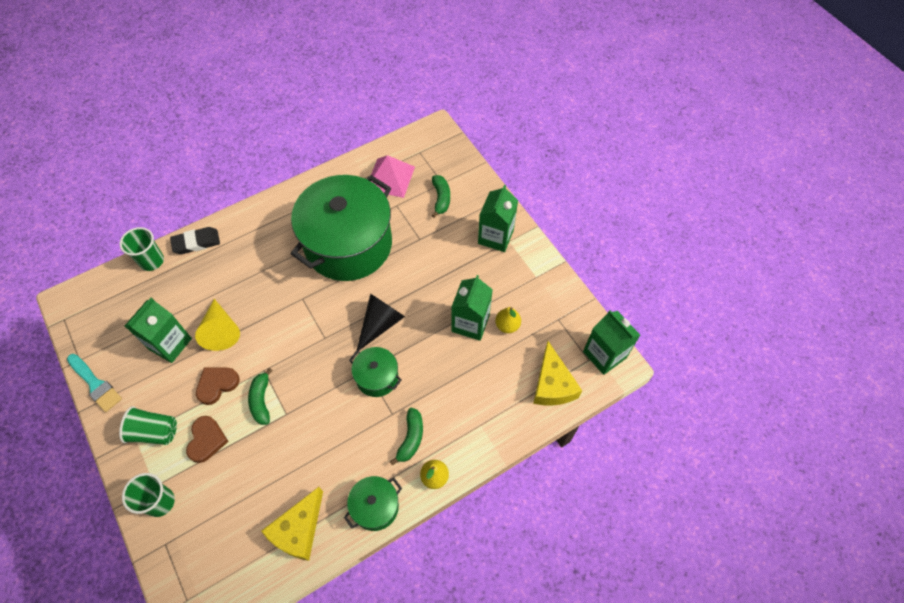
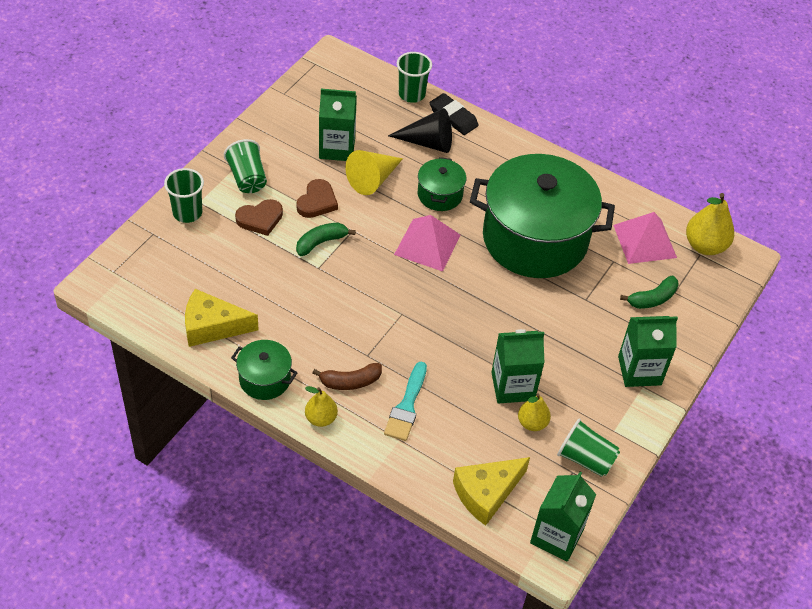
camera: 60 degrees right, 10 degrees down
(95, 384) = (268, 116): turquoise brush -> turquoise brush (407, 406)
(217, 385) = (317, 202): brown heart -> brown heart turned 90 degrees clockwise
(311, 320) = (427, 244): none -> pink pyramid
(377, 377) = (399, 326): green pot -> green pot (440, 195)
(380, 324) = (460, 305): black cone -> black cone (428, 142)
(410, 438) = (350, 381): green banana -> brown banana
(414, 145) = (705, 246): none -> yellow pear
(551, 306) = (585, 459): none -> green cup

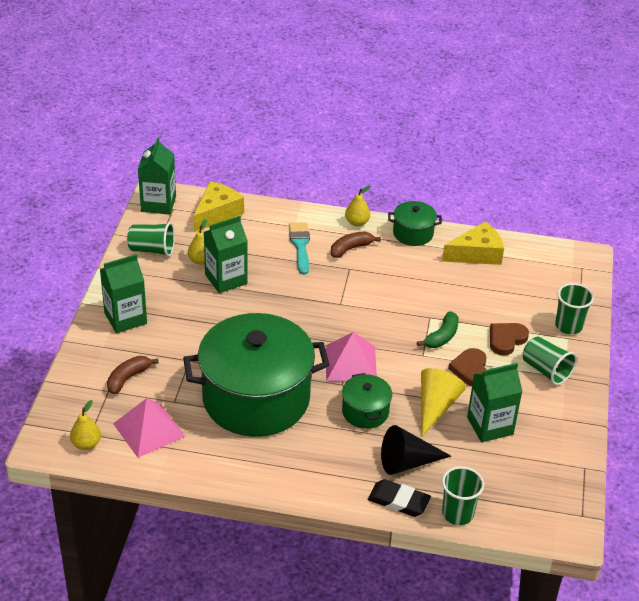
camera: 160 degrees right, 10 degrees down
(652, 299) = (128, 378): green banana -> brown banana
(705, 246) = (86, 444): yellow pear -> yellow pear, size x0.61

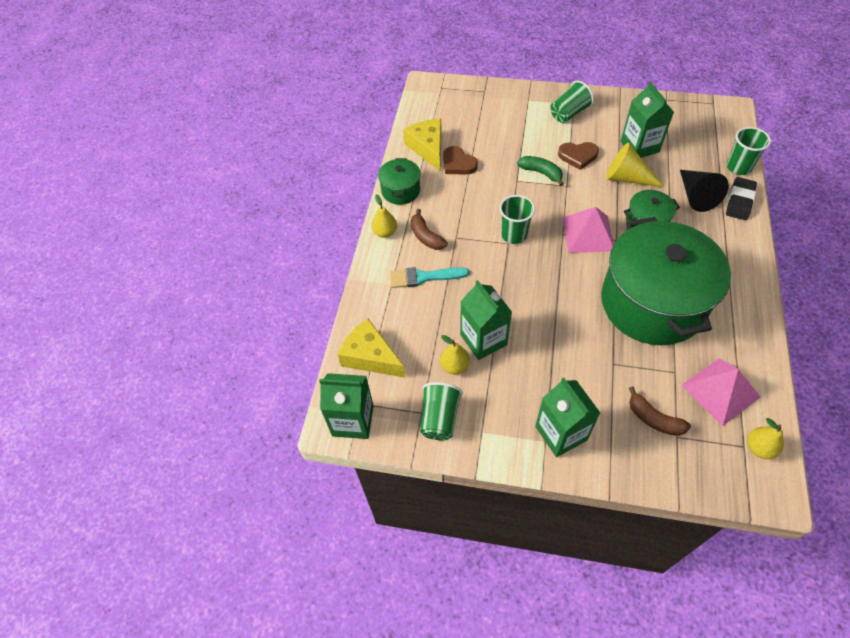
camera: 85 degrees left, 15 degrees up
(506, 340) = (537, 134): brown heart -> brown heart (458, 164)
(568, 326) = (514, 98): green cup -> green cup (514, 235)

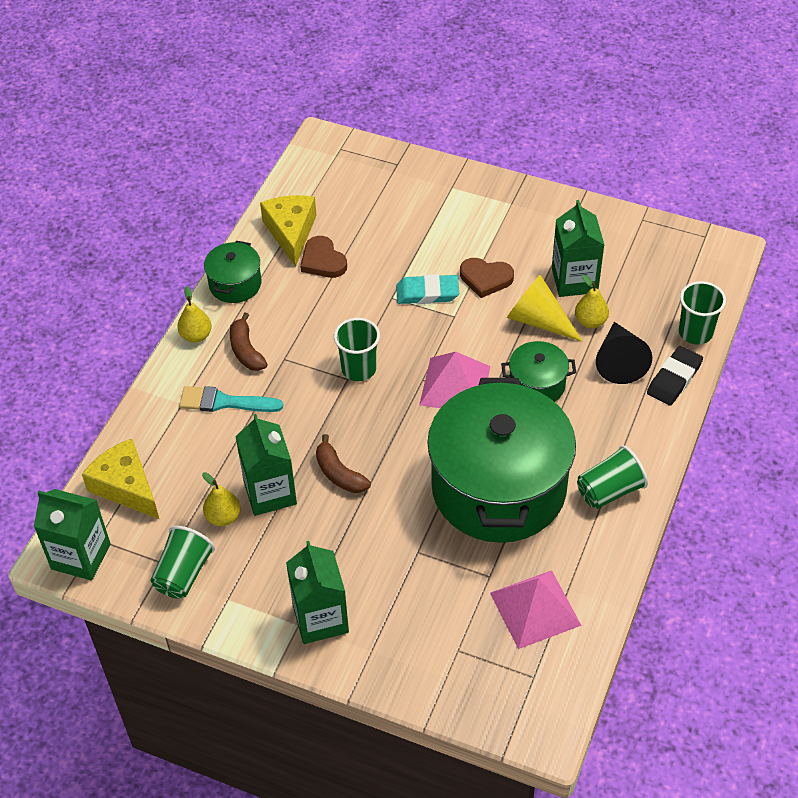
camera: 10 degrees right, 5 degrees down
(541, 173) = (427, 293): green banana -> turquoise eraser
(569, 113) = (499, 216): green cup -> green cup (609, 491)
(654, 419) = (438, 624): brown banana -> brown banana (339, 473)
(759, 448) = (550, 682): yellow pear -> yellow pear (590, 321)

